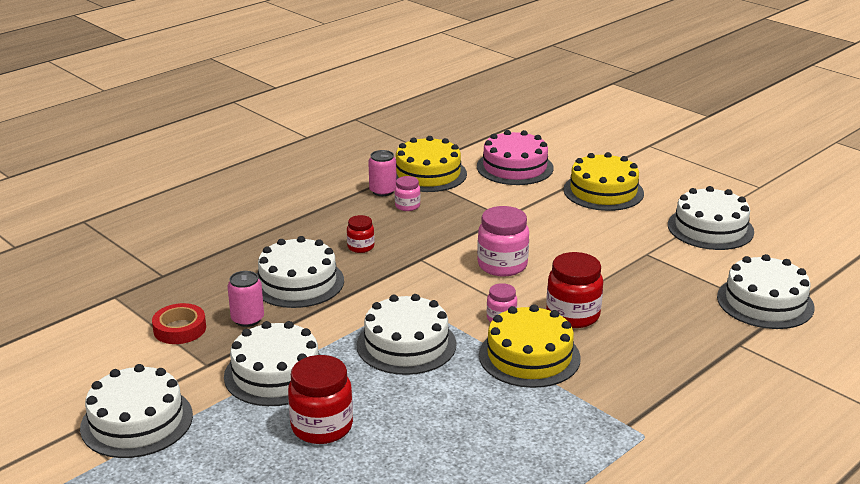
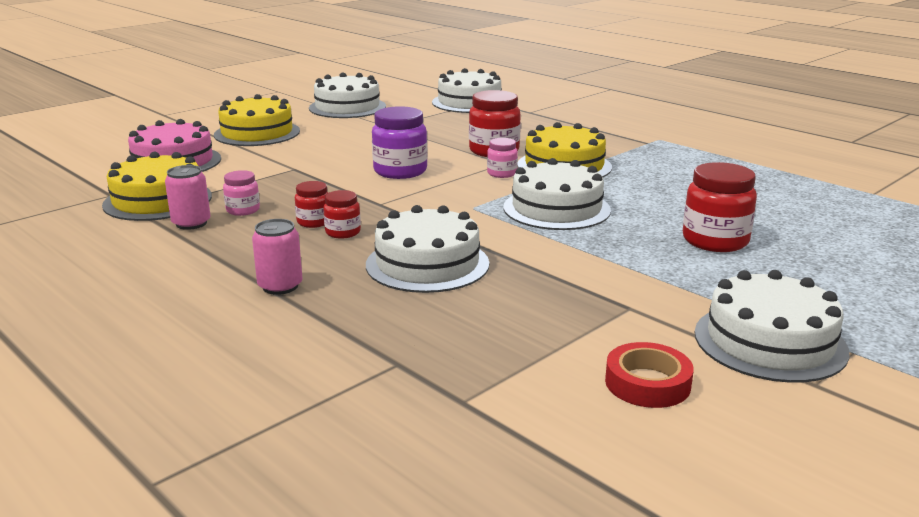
camera: 90 degrees left, 5 degrees down
(180, 329) = (551, 333): red tape -> red tape (647, 383)
(247, 319) = (519, 289): pink can -> pink can (280, 286)
(276, 373) = (632, 266): white cake -> none
(382, 234) = (314, 222): none -> red jar
(502, 265) = (400, 171): pink jar -> purple jar

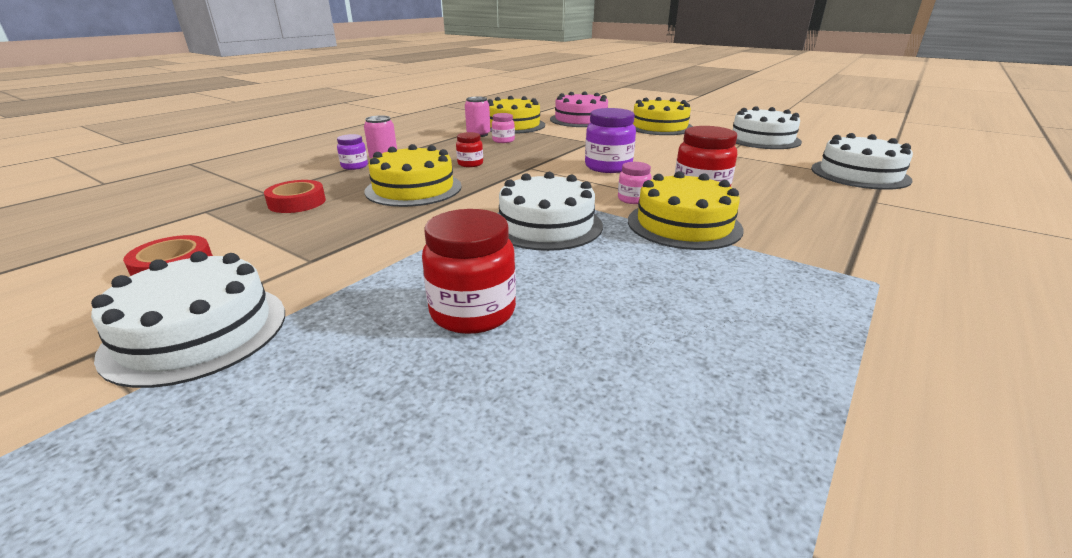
camera: 80 degrees right, 5 degrees up
(301, 306) = (354, 166): none -> purple jar
(314, 222) = (487, 156): red jar -> none
(427, 264) = (413, 188): white cake -> yellow cake
(451, 334) = (297, 202): none -> red tape

